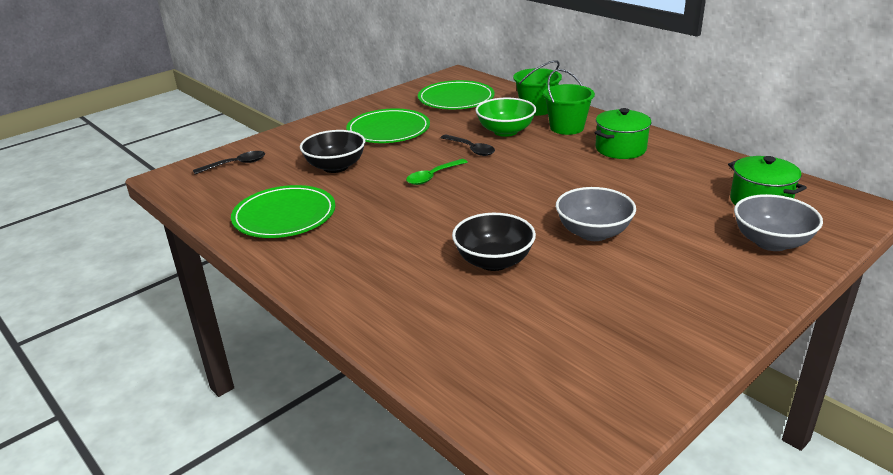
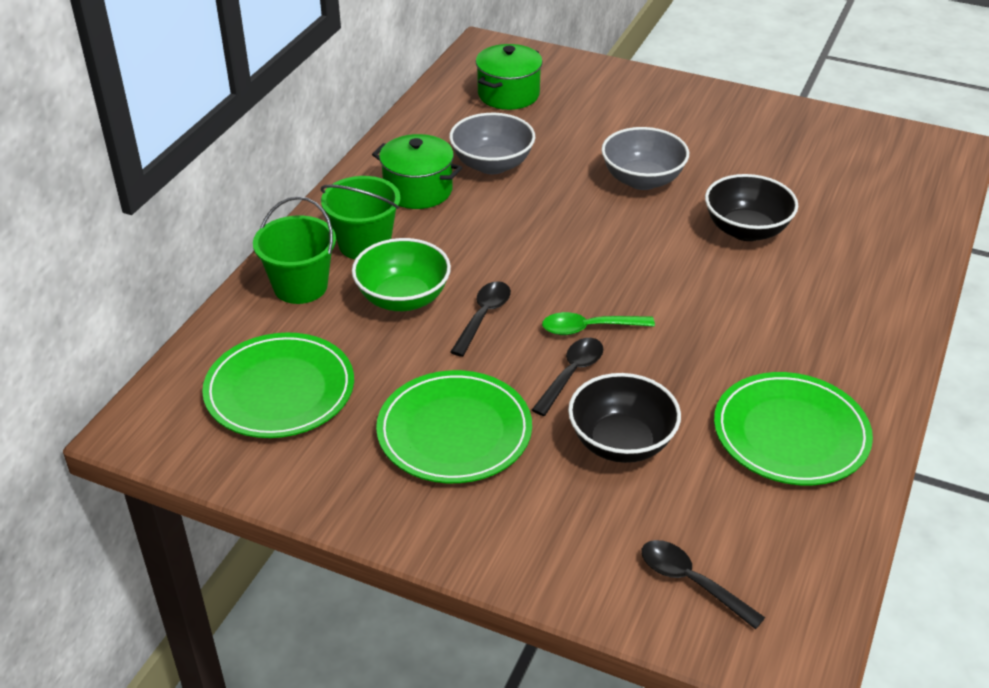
camera: 115 degrees left, 10 degrees up
(399, 164) = (571, 374): none -> black spoon
(433, 176) = (589, 328): green spoon -> green spoon turned 150 degrees clockwise
(771, 242) = (587, 87): grey bowl -> grey bowl (492, 164)

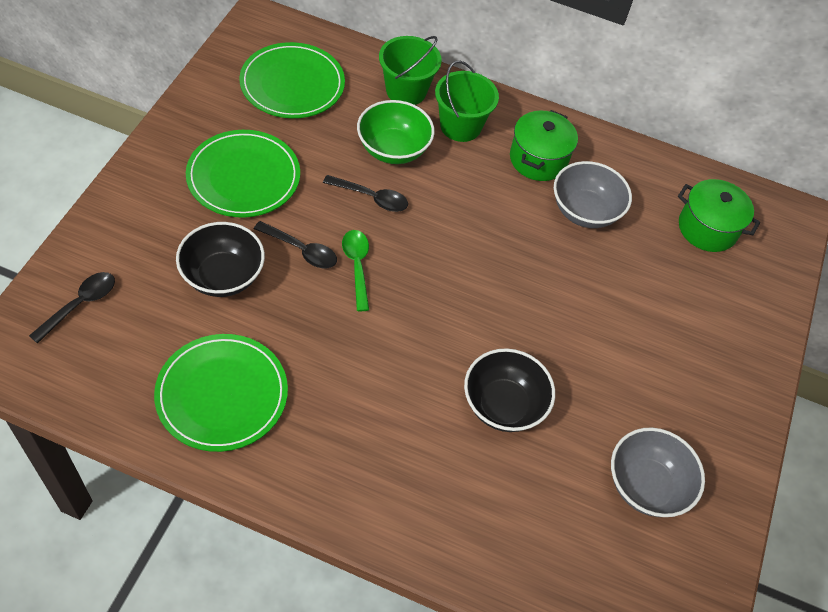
camera: 80 degrees right, 15 degrees up
(642, 180) = (577, 326): grey bowl -> grey bowl (646, 485)

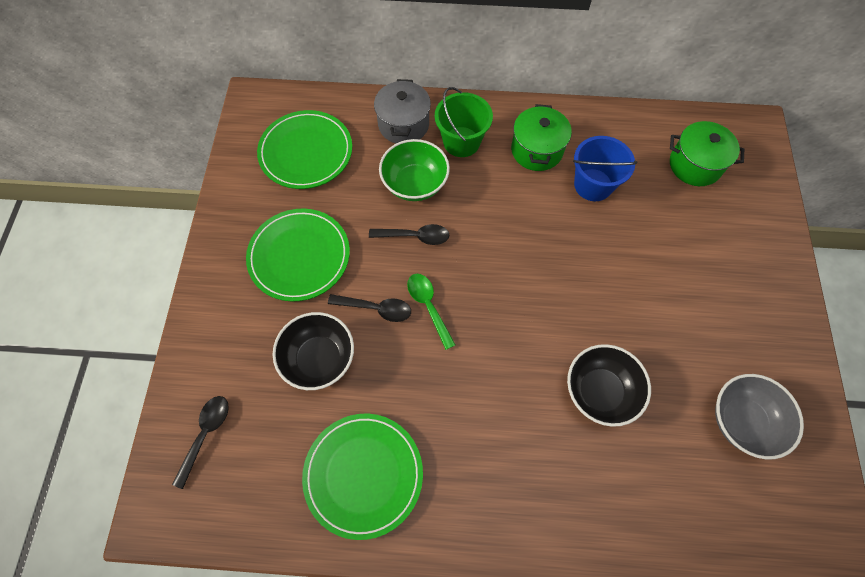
camera: 10 degrees left, 10 degrees up
(406, 91) = (403, 124): green bucket -> grey pot
(585, 211) = (593, 185): grey bowl -> blue bucket

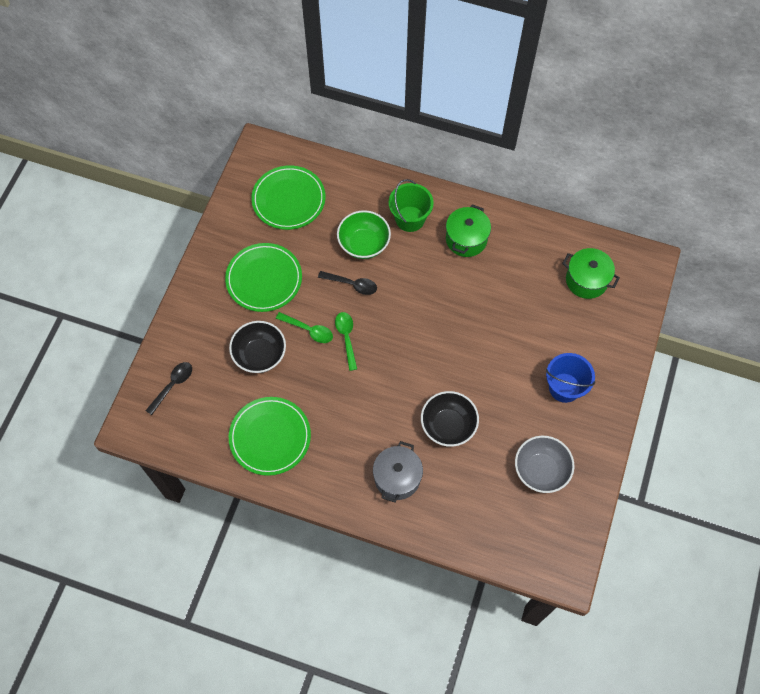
camera: 15 degrees right, 0 degrees up
(376, 308) = (308, 330): black spoon -> green spoon
(403, 124) = (369, 194): grey pot -> grey pot (397, 477)
(593, 185) = (500, 277): blue bucket -> blue bucket (564, 387)

